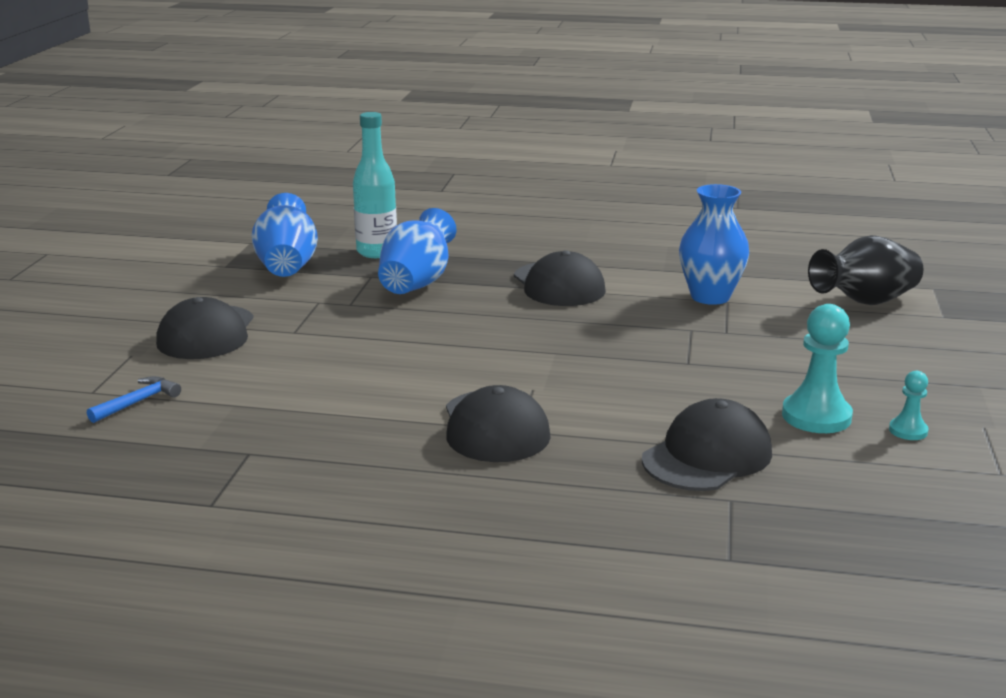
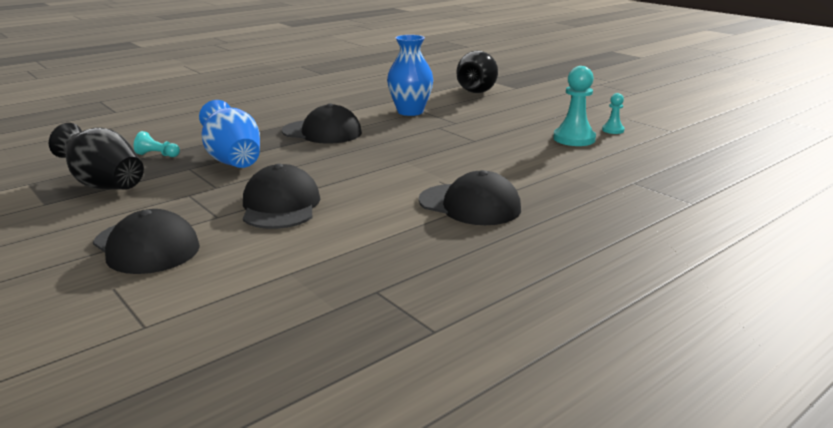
camera: 50 degrees left, 0 degrees up
(138, 402) = (208, 310): blue hammer -> none
(287, 266) = (104, 185): blue vase -> black vase
(377, 252) = (157, 155): turquoise bottle -> turquoise pawn
(707, 456) = (581, 171): black cap -> black cap (280, 205)

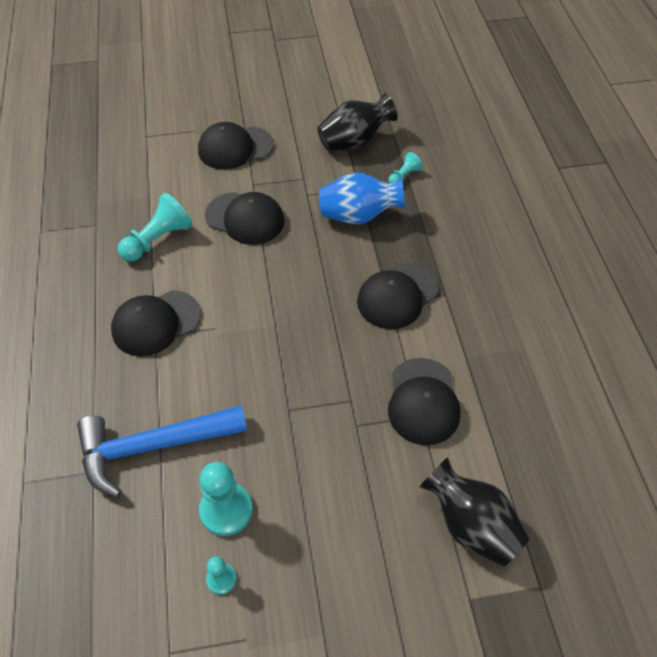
camera: 120 degrees right, 30 degrees up
(360, 240) = (158, 240): none -> turquoise pawn
(410, 112) = (423, 401): blue vase -> black cap
(576, 170) = (153, 446): none -> blue hammer

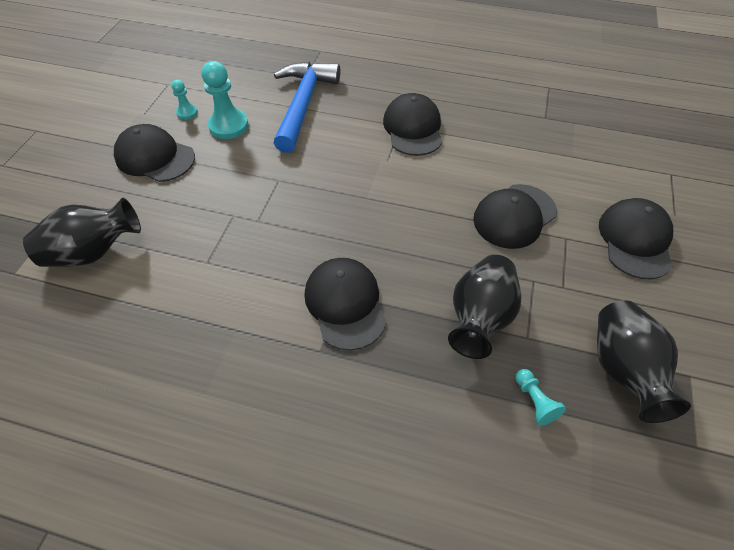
camera: 115 degrees right, 0 degrees up
(158, 240) = (509, 149): turquoise pawn -> none
(359, 216) = (479, 317): blue vase -> black vase
(423, 401) = (217, 271): black cap -> black cap (155, 157)

